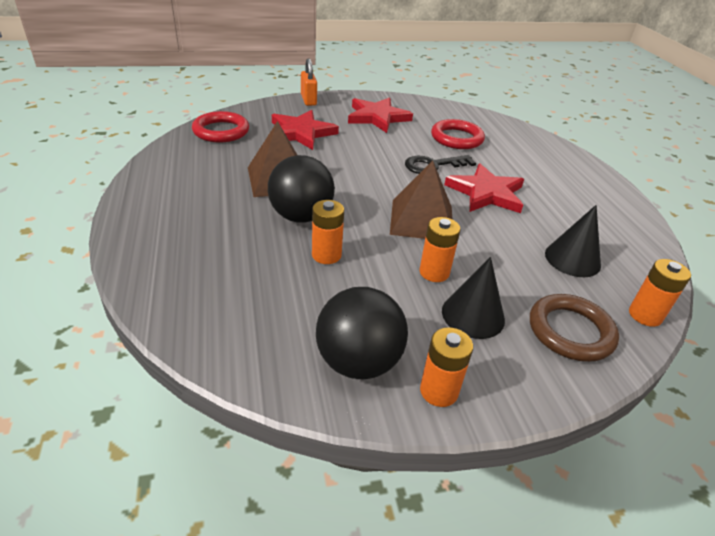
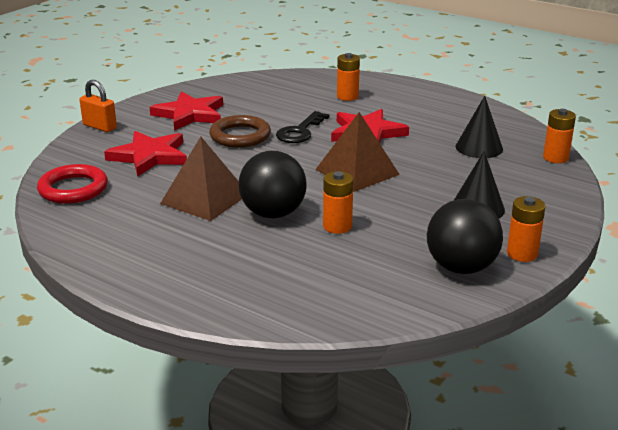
camera: 40 degrees left, 10 degrees down
(434, 272) = (419, 198): orange battery -> orange battery (347, 96)
(456, 138) = (281, 103): red ring -> none
(570, 331) = (535, 187): brown ring -> brown ring (240, 136)

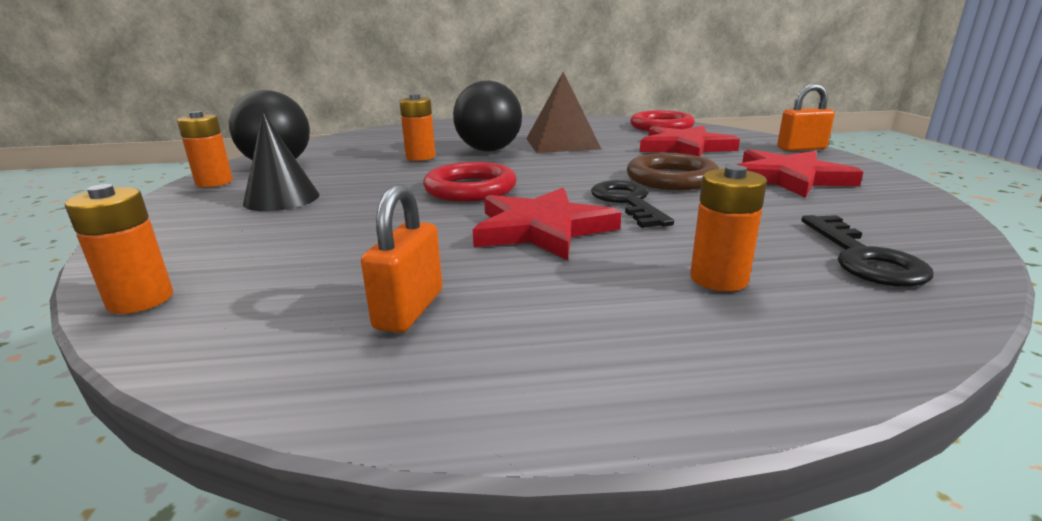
camera: 140 degrees right, 5 degrees down
(287, 85) = (863, 258): none -> black key
(357, 172) = (470, 189): brown pyramid -> red ring
(459, 122) = (409, 309): none -> orange padlock
(479, 147) = (322, 268): black cone -> none

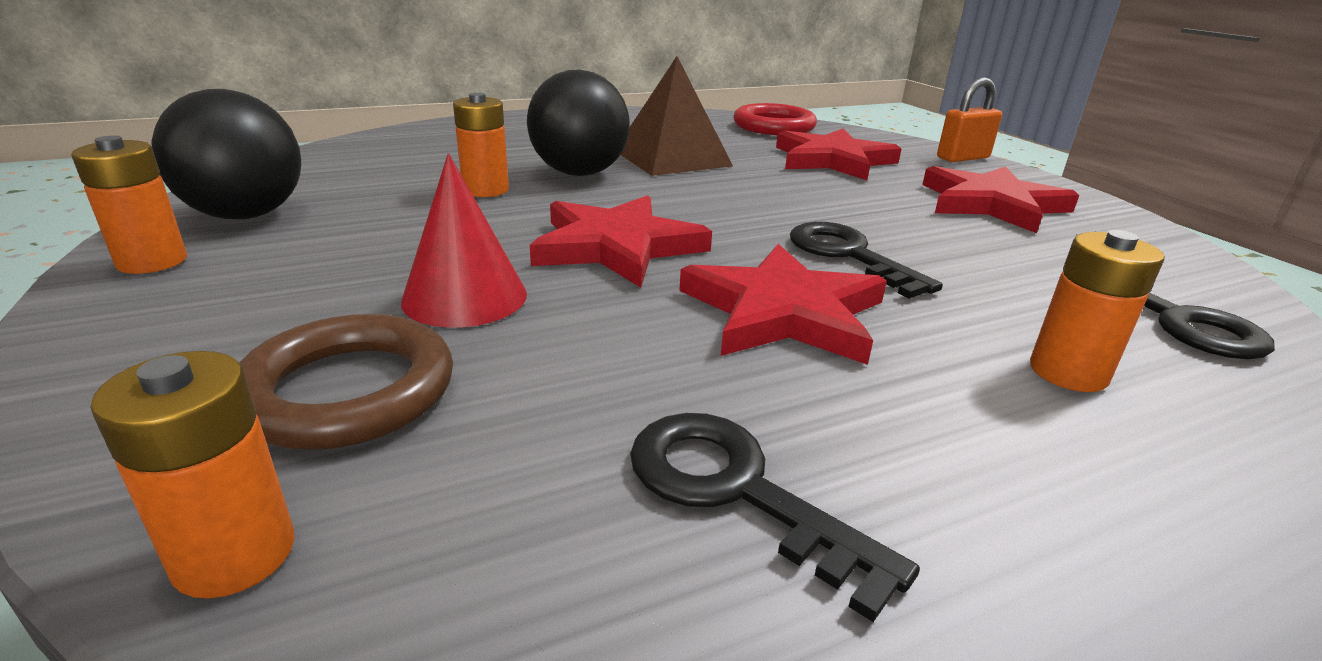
camera: 20 degrees left, 5 degrees up
(282, 199) = (319, 288): black cone -> none
(353, 208) = (465, 297): none -> red cone
(409, 309) = (737, 491): orange padlock -> black key
(470, 189) = (617, 246): red ring -> red star
(671, 178) = (864, 212): brown ring -> brown ring (348, 391)

